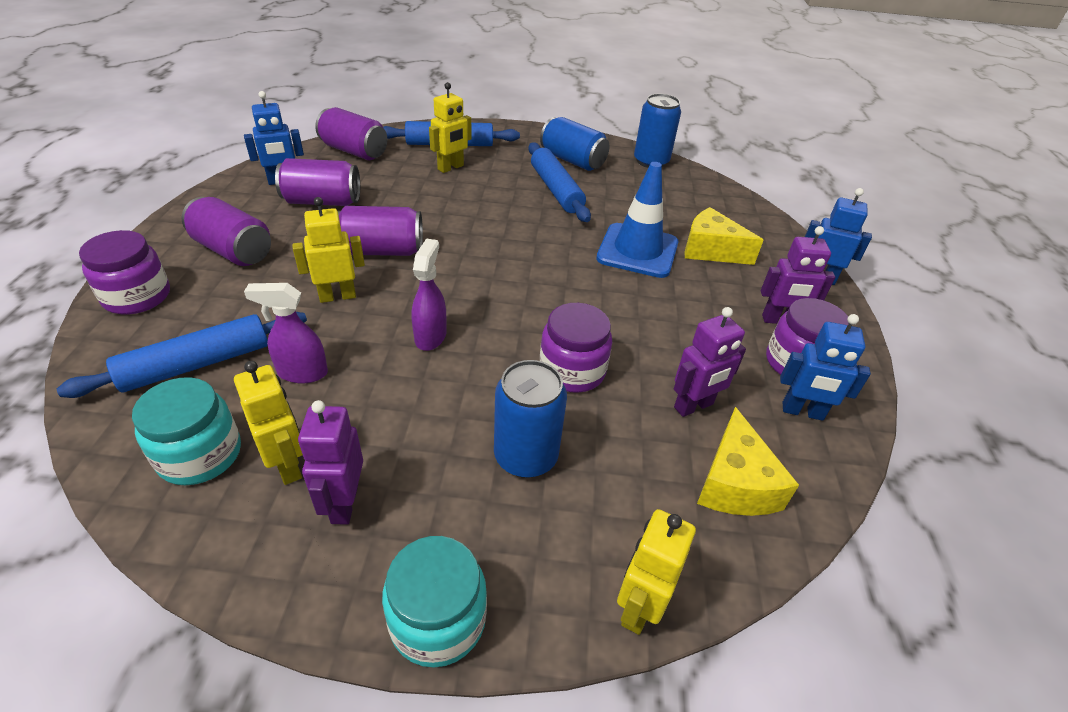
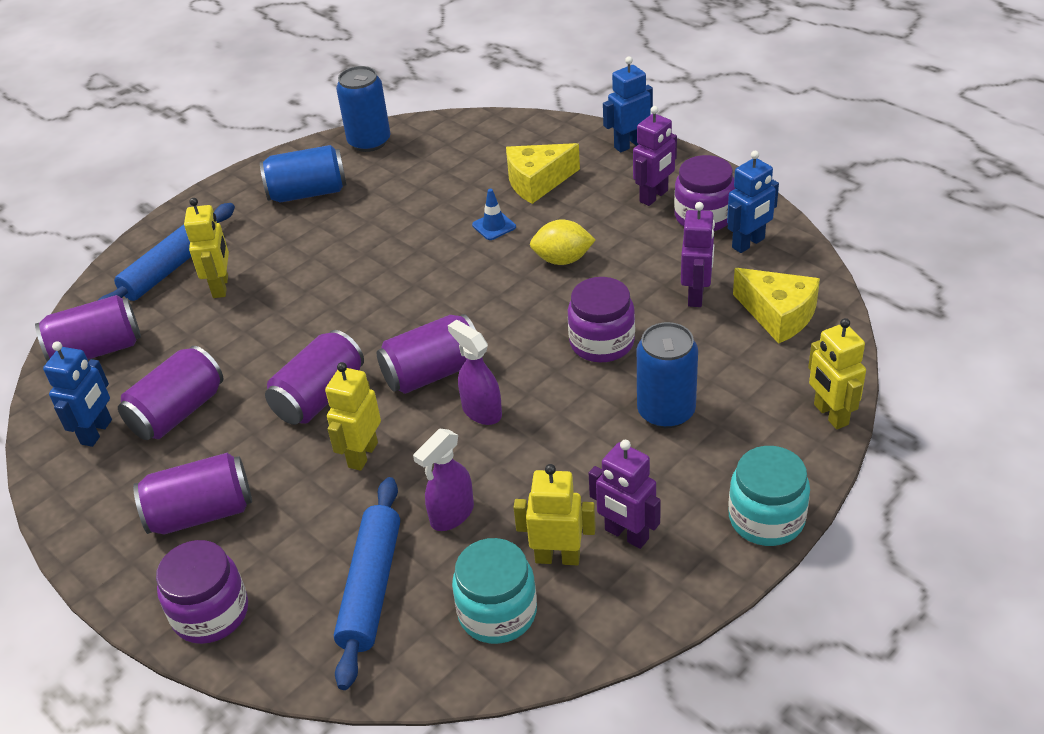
camera: 45 degrees left, 0 degrees up
(451, 291) = (432, 373): none -> purple can
(556, 190) = (346, 230): blue rolling pin -> none
(637, 251) = (494, 226): blue traffic cone -> blue traffic cone, size x0.44
(643, 302) = (562, 260): none -> yellow lemon

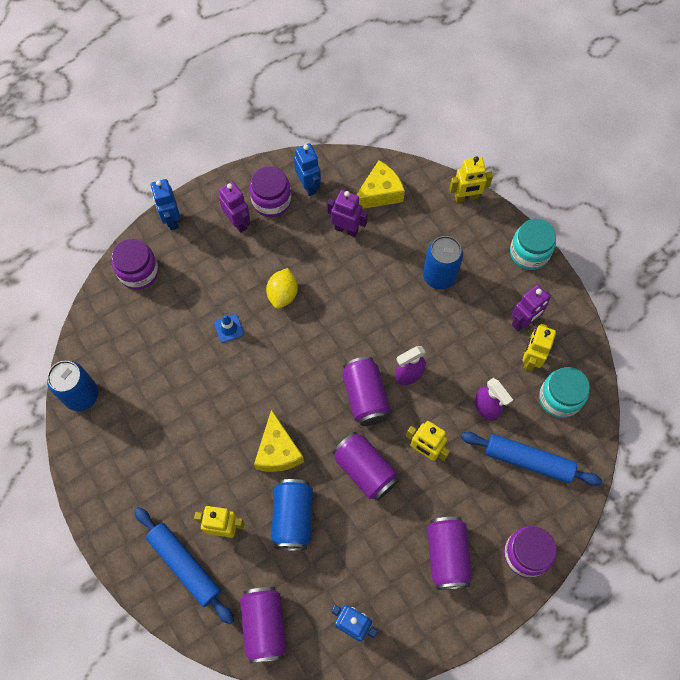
camera: 80 degrees left, 25 degrees up
(178, 412) = (350, 566): purple can -> none
(308, 193) = (131, 451): blue can -> blue can (293, 518)
(537, 182) = (190, 289): yellow cheese -> yellow cheese (278, 451)
(602, 342) = (370, 293): purple jar -> purple jar (139, 272)

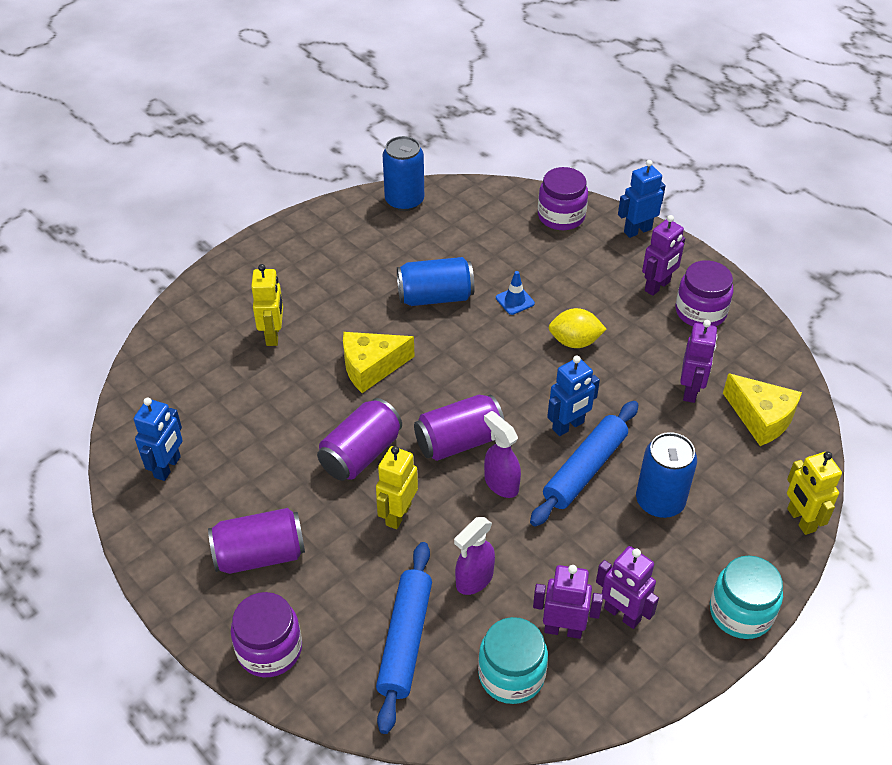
camera: 80 degrees right, 20 degrees down
(185, 565) = (228, 310): blue rolling pin -> blue rolling pin (585, 469)
(264, 625) = (165, 386): purple can -> none
(293, 518) = (291, 393): blue can -> blue can (435, 297)
(308, 186) = (739, 344): blue robot -> blue robot (568, 426)
(530, 359) = (563, 629): yellow robot -> purple robot

